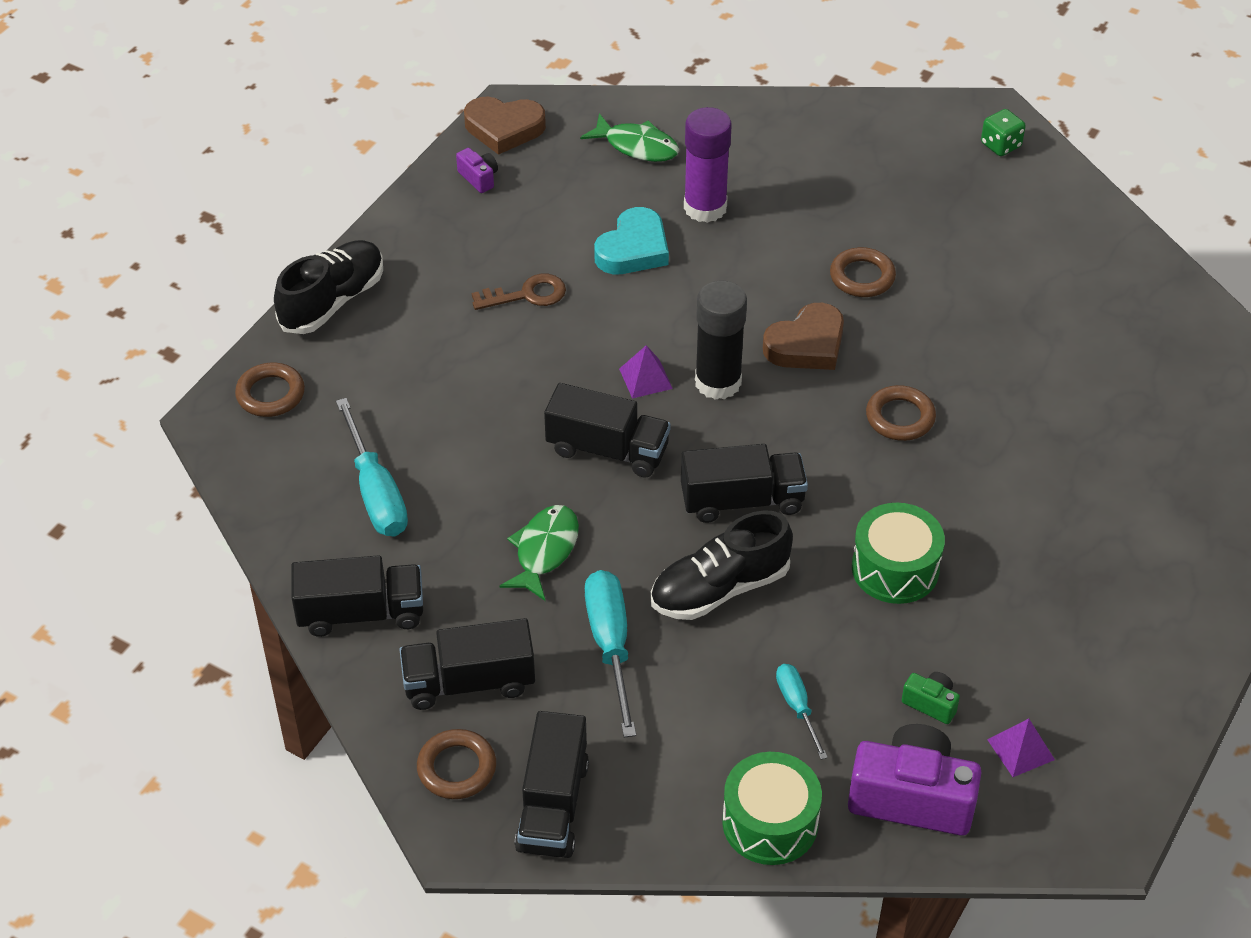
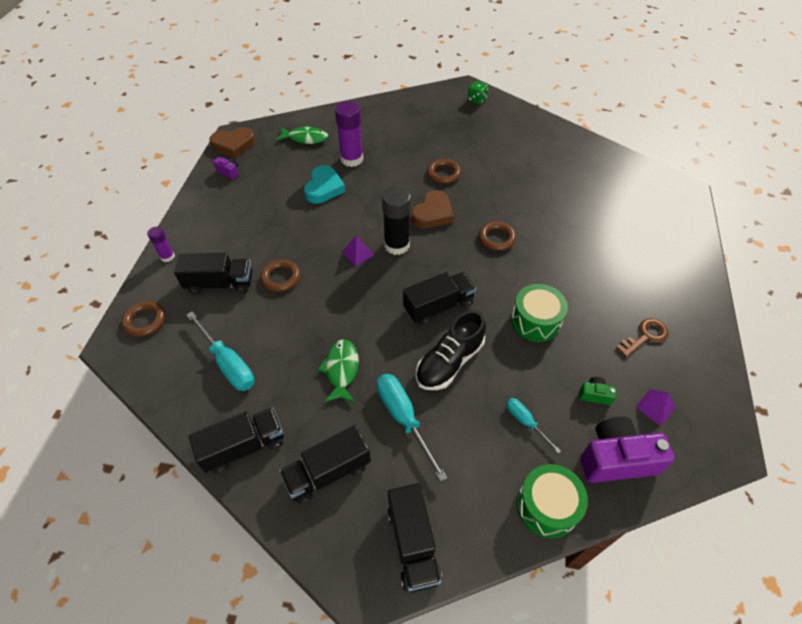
camera: 20 degrees left, 5 degrees up
(333, 301) = (167, 256): black shoe -> purple glue stick
(456, 768) = (342, 538): brown ring -> brown ring (281, 278)
(527, 295) = (276, 225): brown key -> brown key (645, 336)
(607, 450) = (353, 298): black truck -> black truck (220, 283)

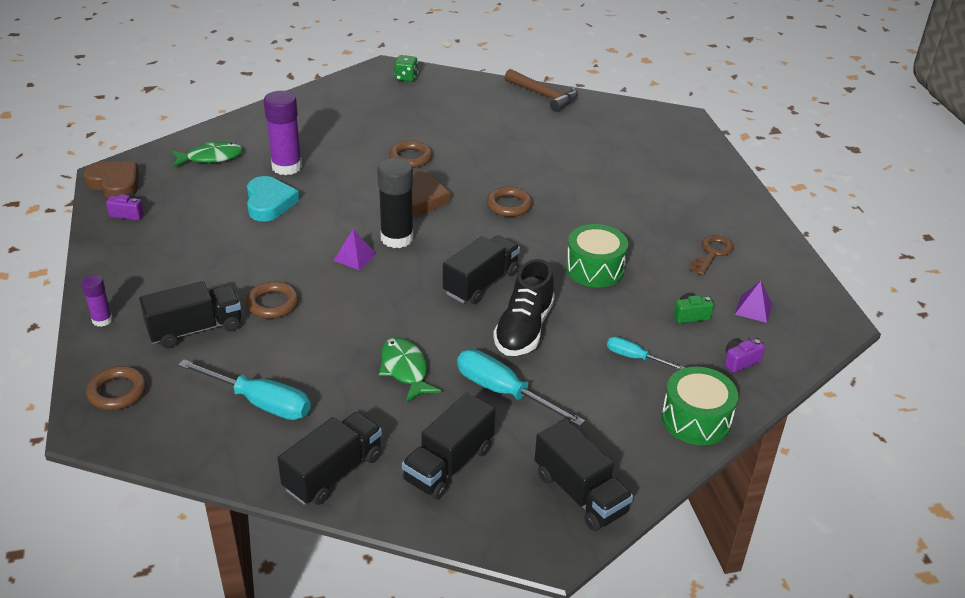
camera: 25 degrees left, 15 degrees down
(233, 145) = (115, 184): brown heart -> brown heart turned 105 degrees counterclockwise
(576, 140) = (544, 95): none -> brown hammer
(616, 459) = (740, 361): purple camera -> purple camera, size x0.46

